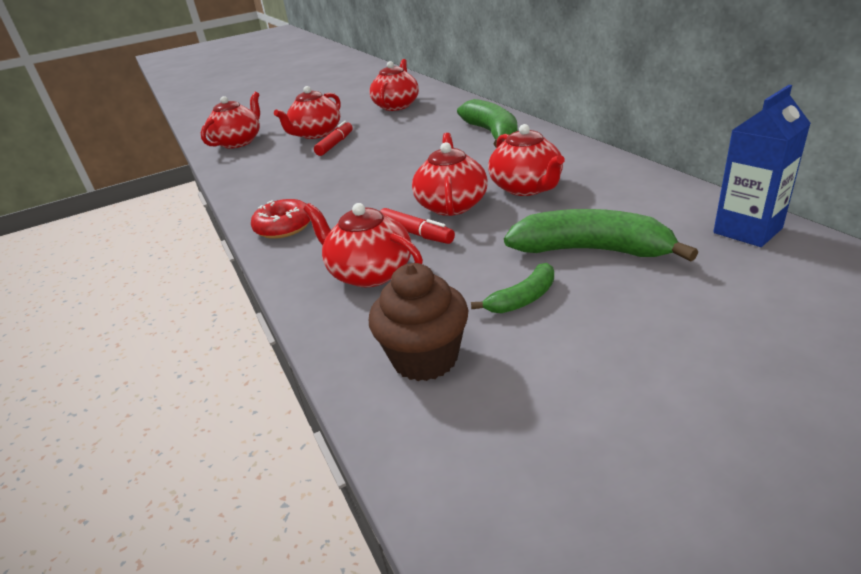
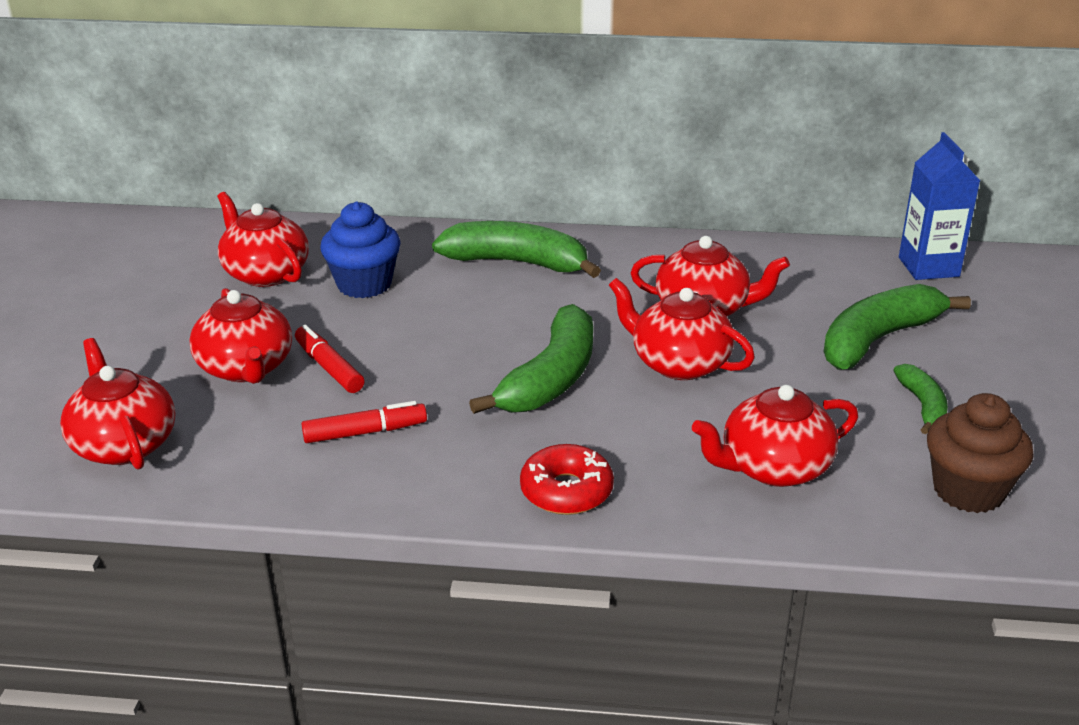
camera: 60 degrees left, 0 degrees up
(388, 183) = (551, 378): none -> green banana
(416, 121) = (364, 284): none -> blue cupcake
(416, 233) = (719, 409): red marker -> red marker (365, 432)

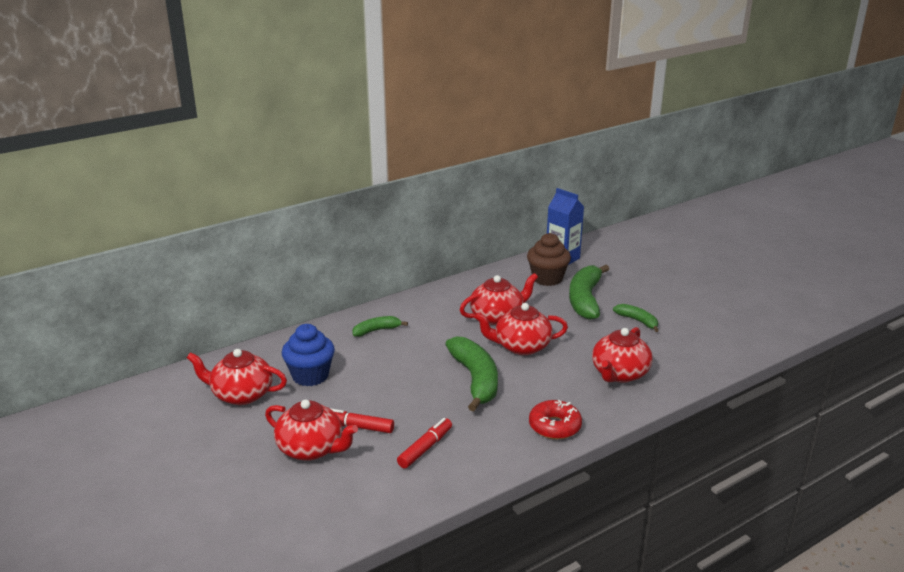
camera: 40 degrees left, 5 degrees down
(124, 444) = (303, 522): red teapot -> none
(517, 262) = (376, 330): green banana -> green banana, size x0.53
(968, 490) = (696, 348): brown cupcake -> brown cupcake (547, 278)

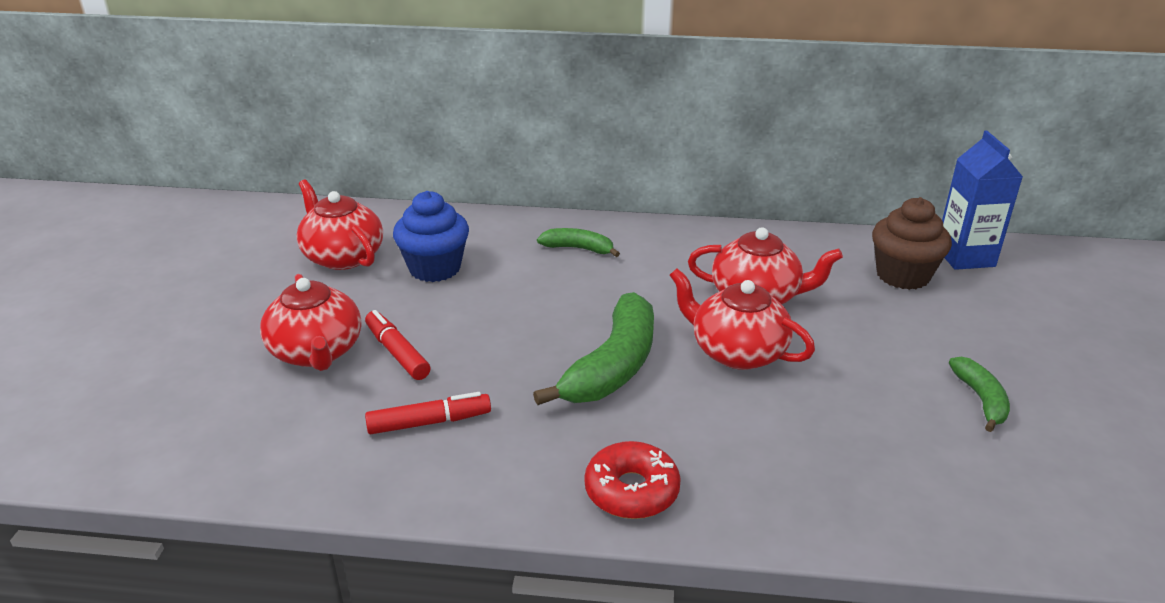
camera: 40 degrees right, 5 degrees up
(585, 299) = (927, 329): green banana -> none
(619, 374) = (840, 466): red teapot -> none

